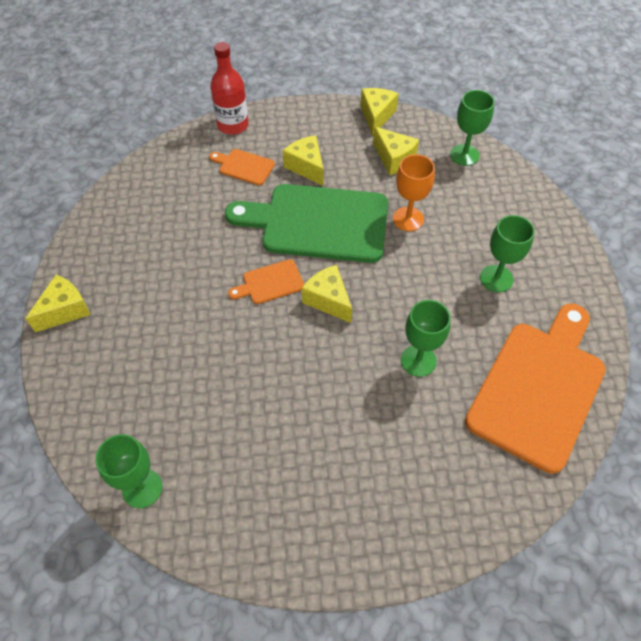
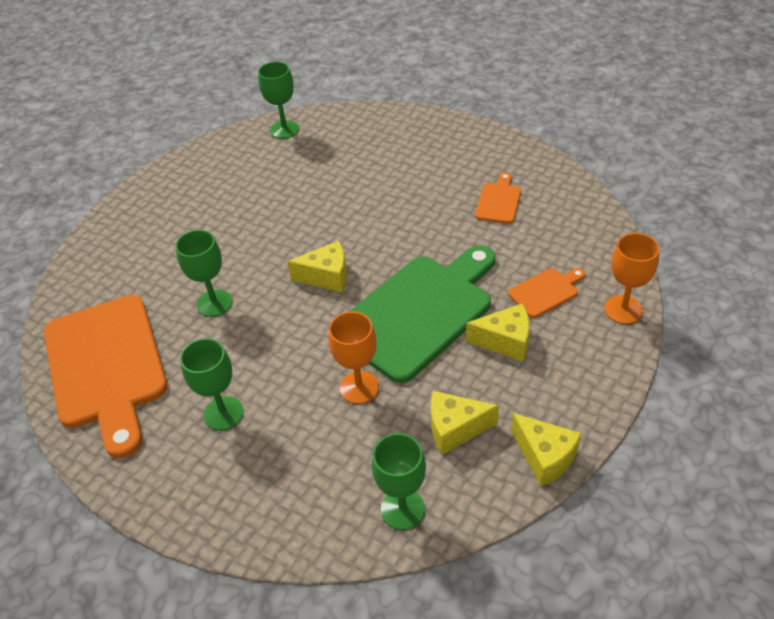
camera: 130 degrees right, 10 degrees down
(65, 310) = (463, 132): yellow cheese -> none
(233, 125) = (623, 309): red bottle -> orange goblet
(270, 283) = (381, 249): orange cutting board -> orange cutting board (498, 201)

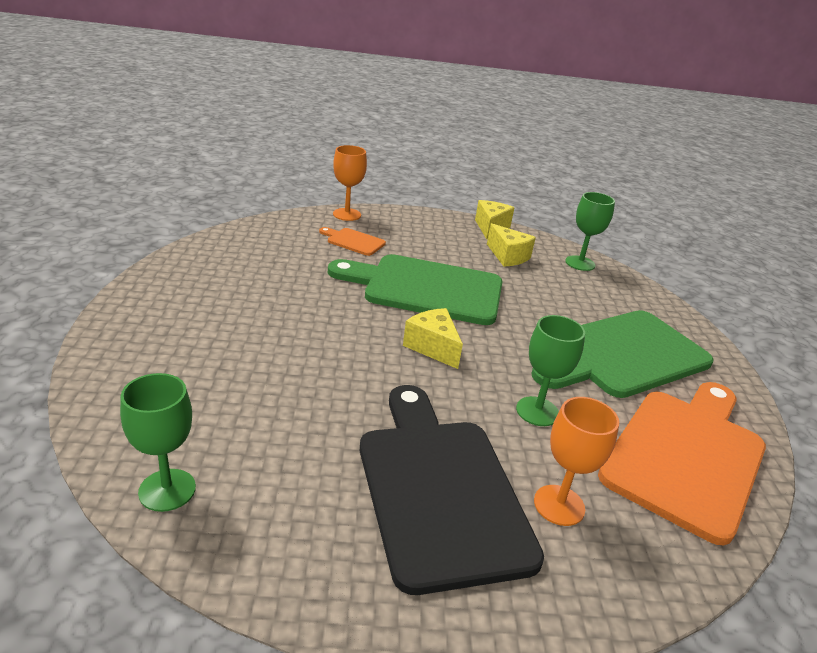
camera: 130 degrees left, 15 degrees down
(199, 222) = (439, 490): none -> black cutting board
(223, 413) = (623, 355): green goblet -> green cutting board
(359, 387) = (523, 298): orange goblet -> orange goblet (559, 505)
(498, 201) = (251, 275): orange cutting board -> none
(505, 341) = (418, 250): yellow cheese -> none

